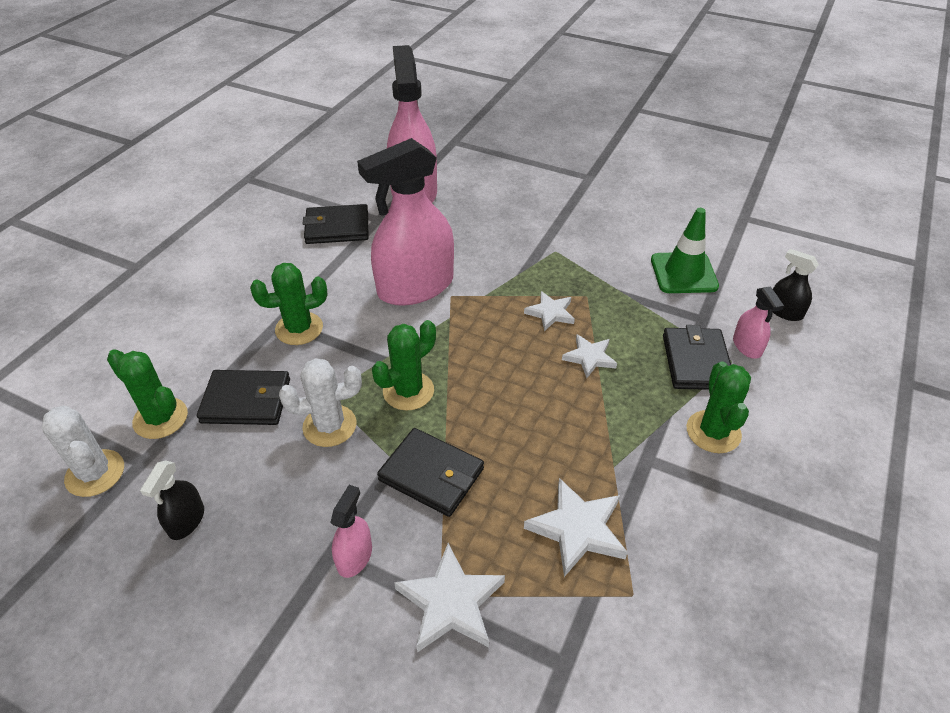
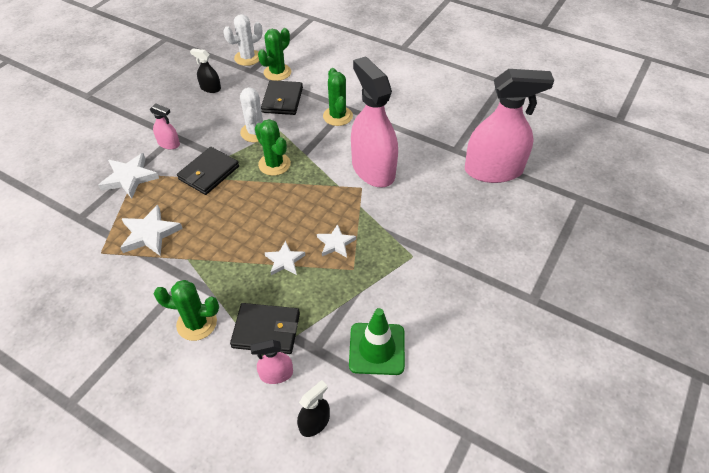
camera: 95 degrees right, 5 degrees up
(337, 228) = (443, 129): black wallet -> none

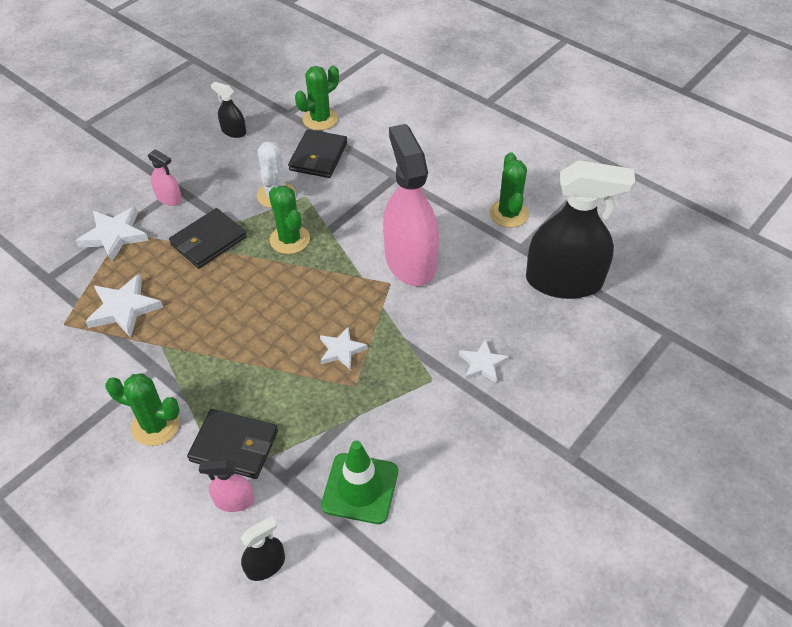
camera: 10 degrees right, 0 degrees up
(248, 58) = (288, 96): white cactus -> none
(284, 260) = (275, 363): white star -> white star (482, 364)
(338, 116) = (382, 186): green cactus -> green cactus (508, 214)
(493, 170) = (564, 281): pink spray bottle -> black spray bottle

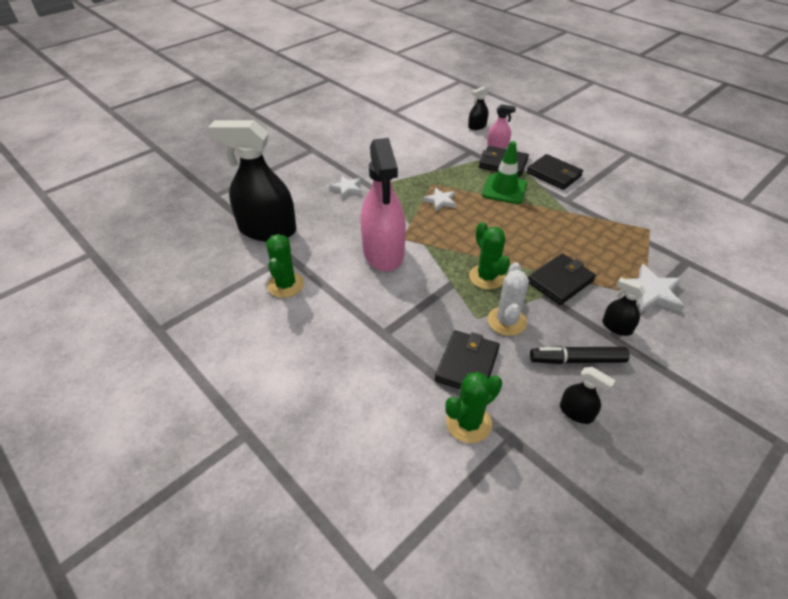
camera: 175 degrees left, 5 degrees down
(124, 308) = (608, 235): white star -> none
(155, 425) = (553, 174): green cactus -> black wallet
(169, 198) = (616, 327): pink spray bottle -> black spray bottle
(219, 167) = (577, 360): none -> black marker
(360, 488) = (430, 145): green traffic cone -> green traffic cone (504, 189)

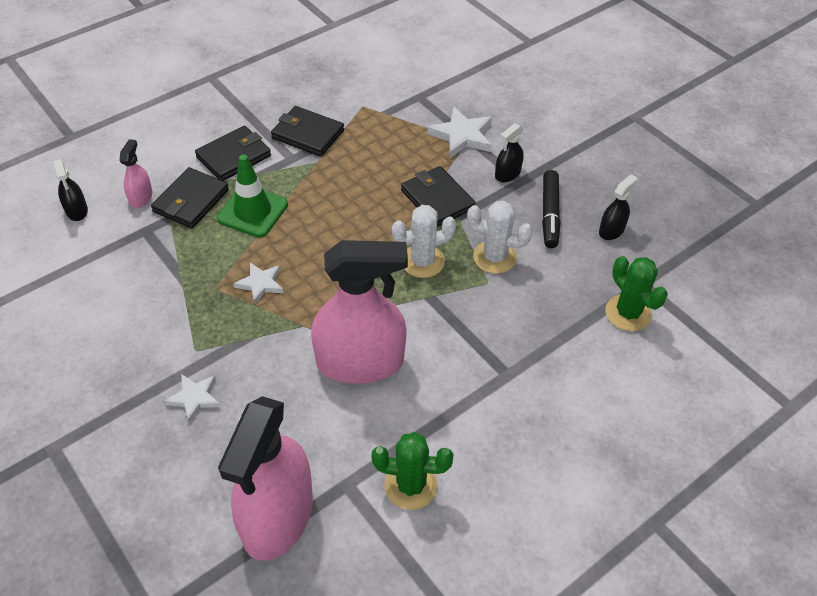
camera: 85 degrees left, 5 degrees up
(267, 230) = (278, 516): black spray bottle -> pink spray bottle
(467, 364) = (555, 302): black wallet -> black wallet (308, 134)
(487, 277) = (422, 261): green cactus -> white cactus

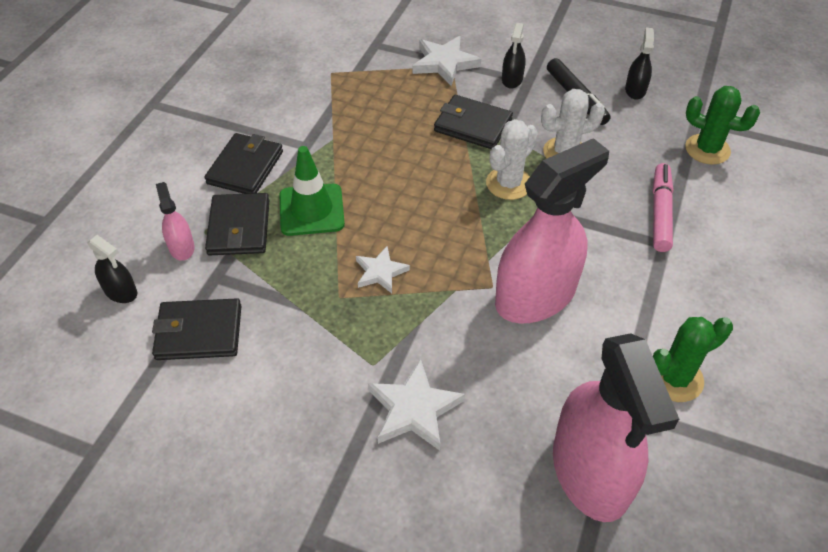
camera: 30 degrees left, 0 degrees up
(194, 398) = (414, 409): white star -> white star, size x1.56
(308, 134) = (301, 118): black wallet -> black wallet (199, 332)
(529, 347) = (660, 212): none -> pink marker

